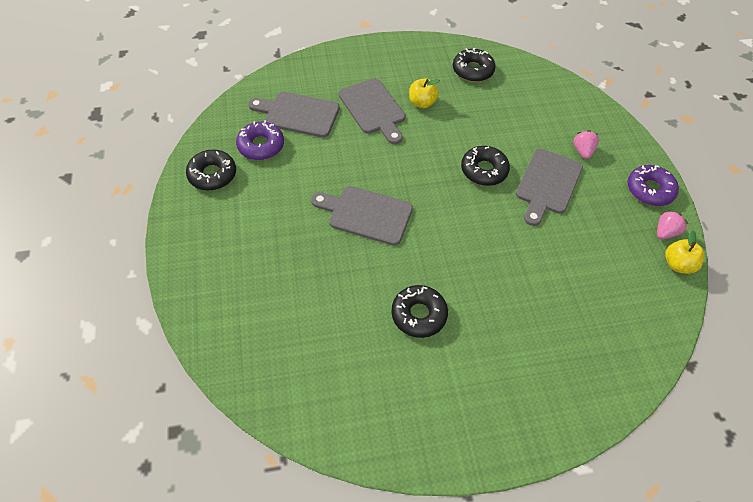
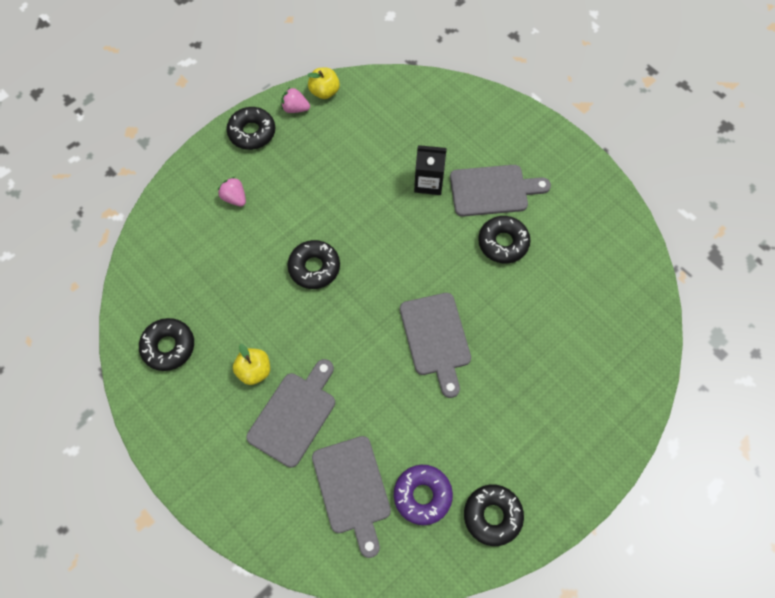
camera: 120 degrees left, 10 degrees up
(522, 292) = (428, 182): none -> black carton
(547, 184) = (297, 210): grey cutting board -> grey cutting board (493, 190)
(582, 151) = (234, 198): pink strawberry -> pink strawberry turned 75 degrees clockwise
(649, 190) = (252, 132): purple donut -> black donut

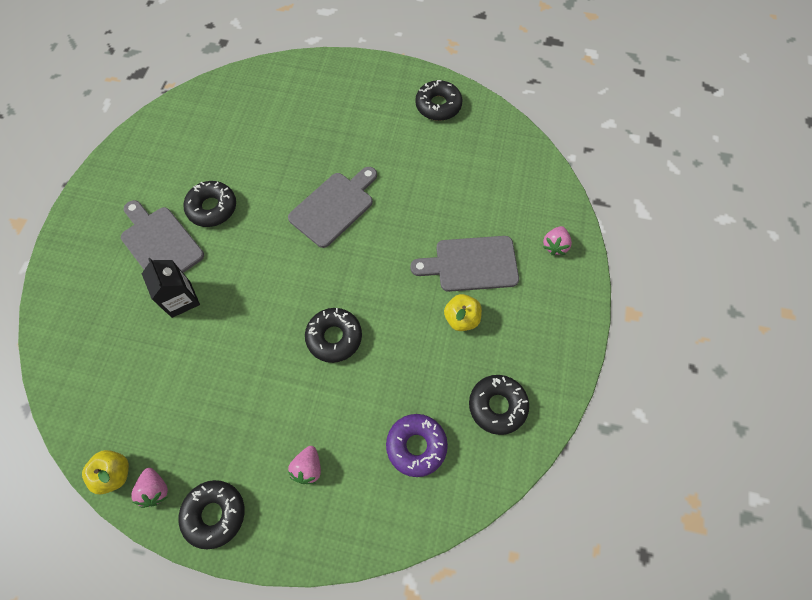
camera: 125 degrees left, 0 degrees up
(254, 504) = (555, 246): none -> pink strawberry
(352, 489) = (491, 192): grey cutting board -> none
(422, 495) = (459, 149): purple donut -> purple donut (416, 446)

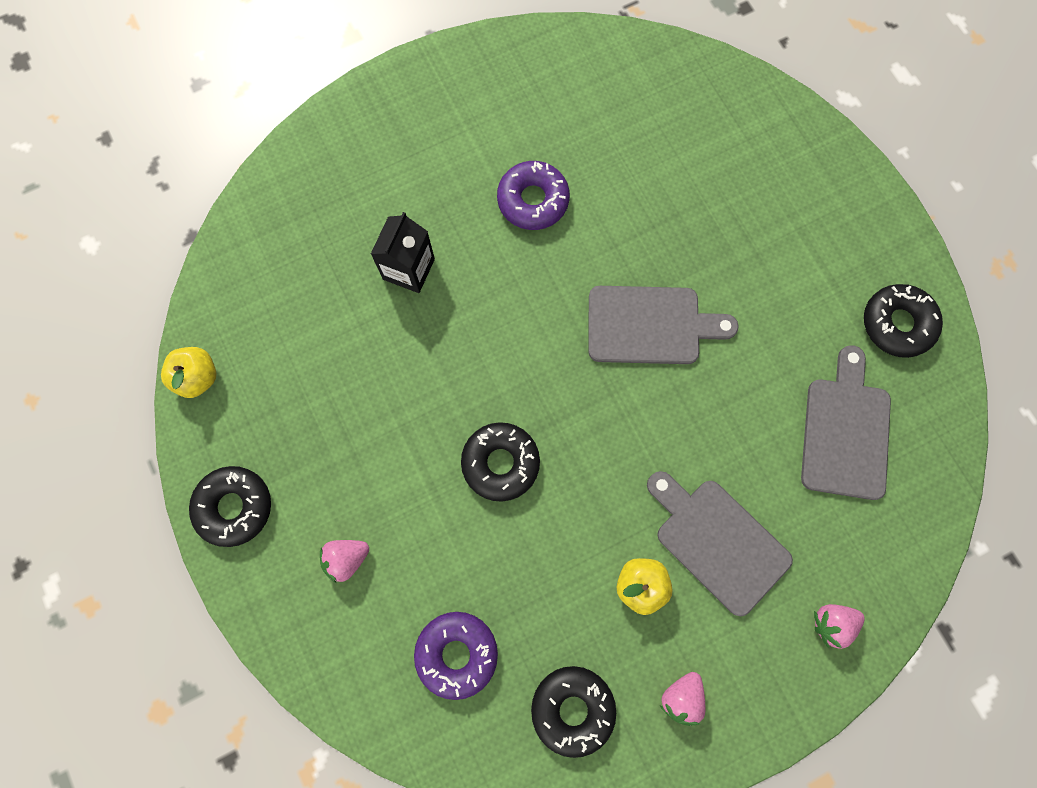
camera: 50 degrees right, 10 degrees up
(155, 489) = (213, 429): pink strawberry -> pink strawberry (681, 696)
(160, 243) = (449, 188): grey cutting board -> grey cutting board (845, 431)
(212, 208) = (533, 200): black donut -> purple donut

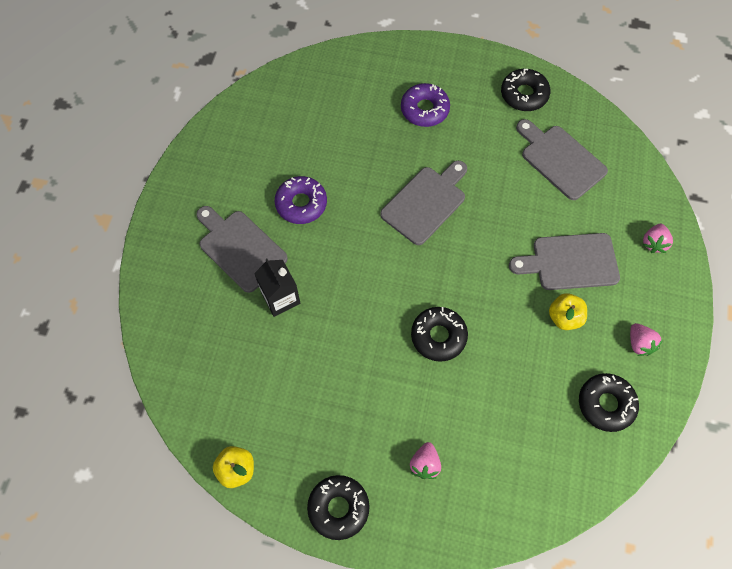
camera: 50 degrees left, 10 degrees down
(429, 184) = (240, 248): none -> grey cutting board
(457, 653) = (529, 443): purple donut -> purple donut (424, 109)

